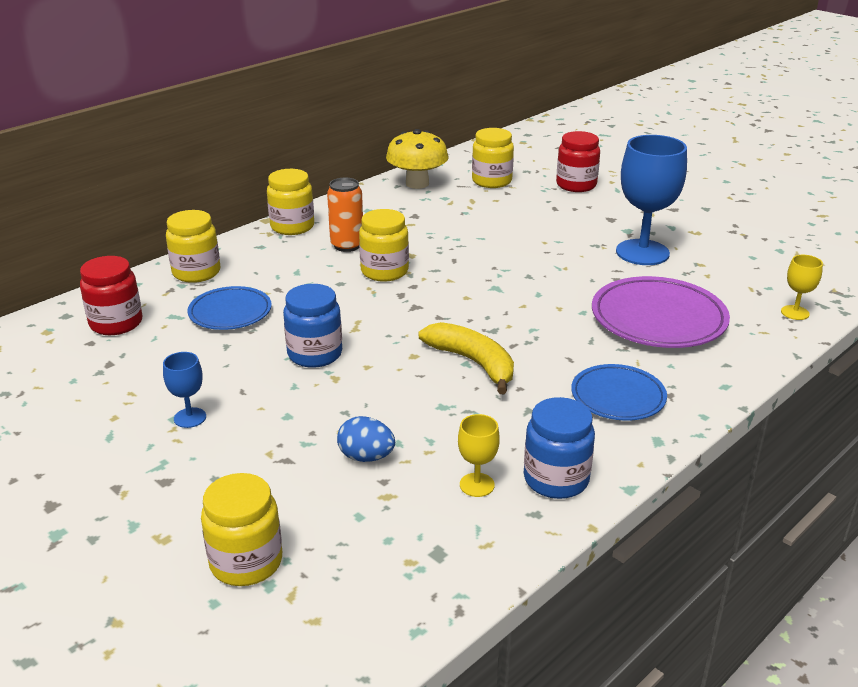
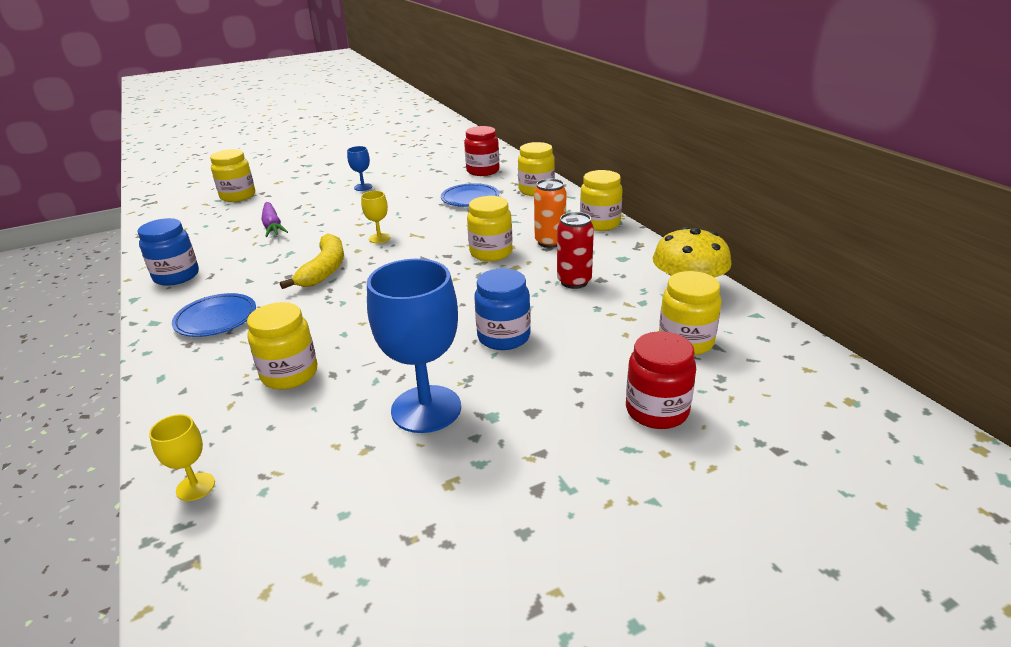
camera: 110 degrees right, 0 degrees up
(315, 354) = (392, 220): blue jar -> blue jar (504, 337)
(366, 457) = (272, 226): blue egg -> purple carrot
(425, 225) = (574, 282): none -> red can
(473, 363) = (324, 269): yellow banana -> yellow banana turned 60 degrees counterclockwise
(477, 485) = (208, 252): yellow goblet -> yellow goblet (379, 238)
(658, 319) = (289, 374): purple plate -> yellow jar

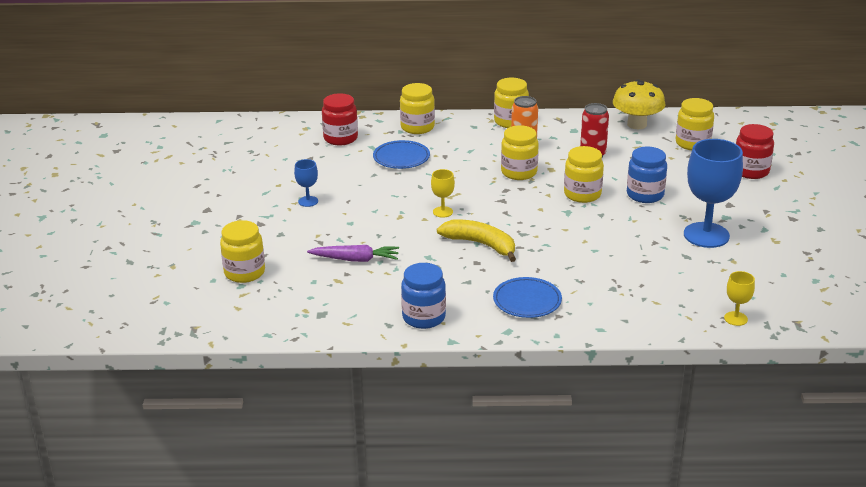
camera: 65 degrees left, 0 degrees up
(289, 374) = (634, 276): yellow jar -> yellow jar (582, 194)

